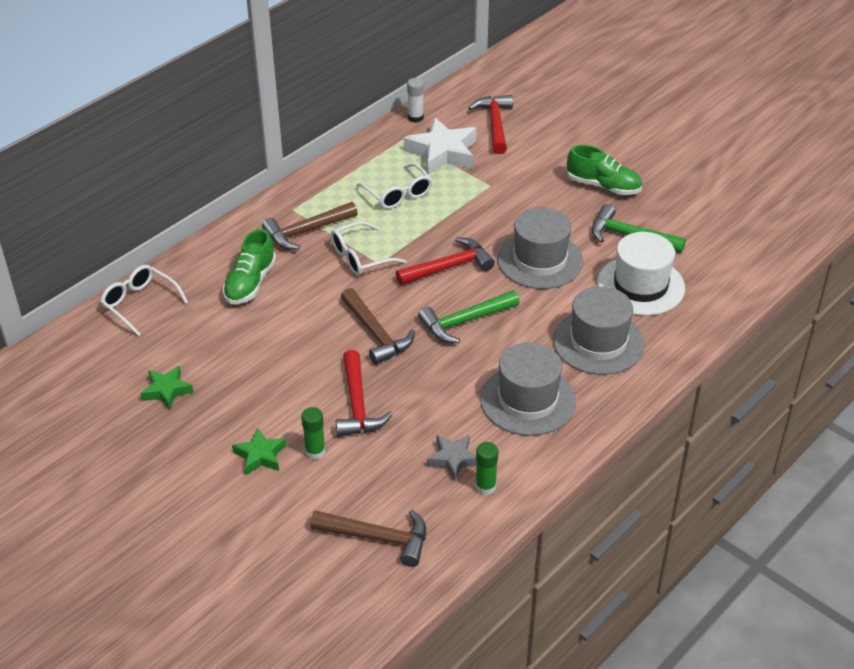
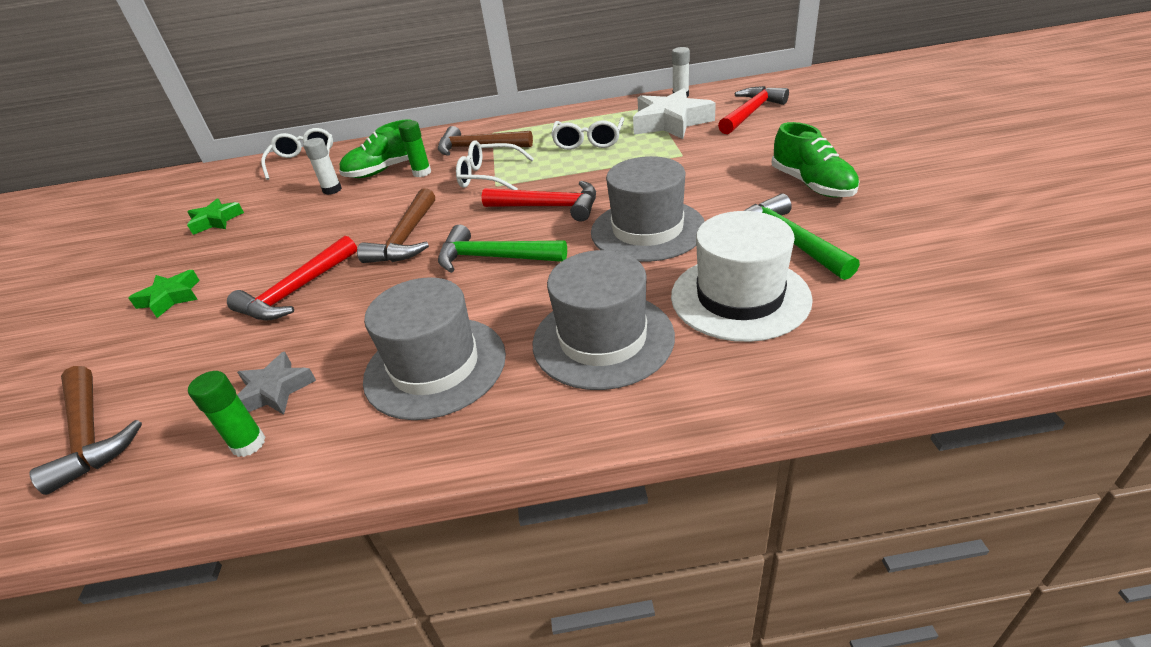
camera: 45 degrees right, 5 degrees down
(232, 320) = (332, 190): none -> white glue stick
(315, 451) = (203, 316): green glue stick -> green glue stick (422, 173)

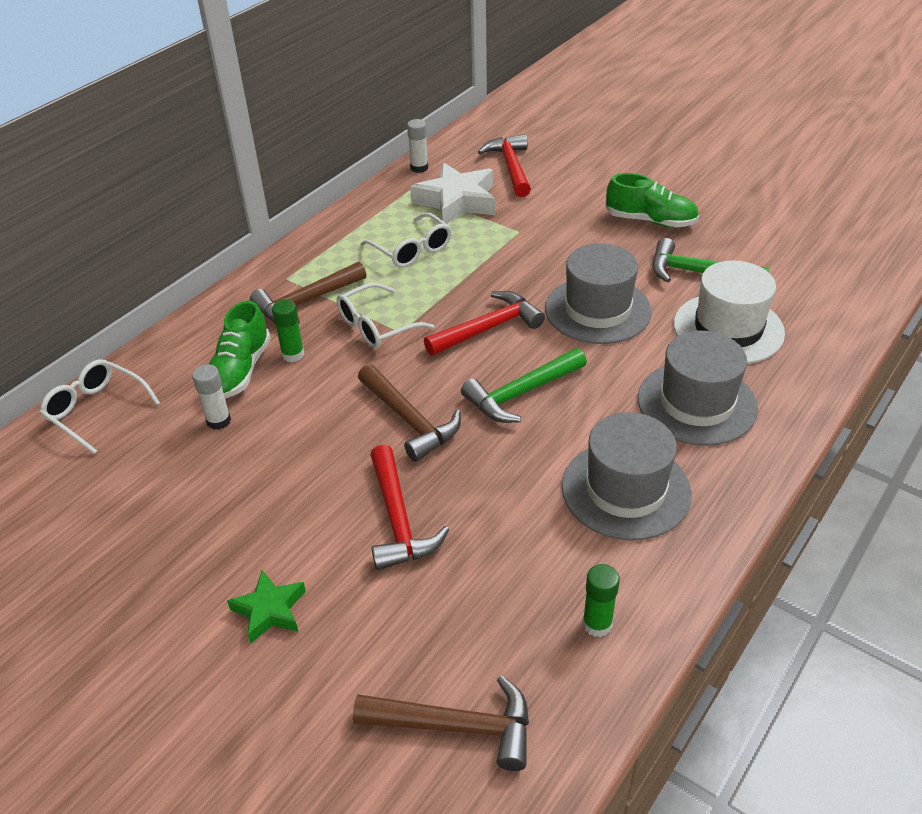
camera: 50 degrees left, 5 degrees up
(216, 221) = (133, 526): green star -> none
(275, 391) = (543, 586): grey star -> none

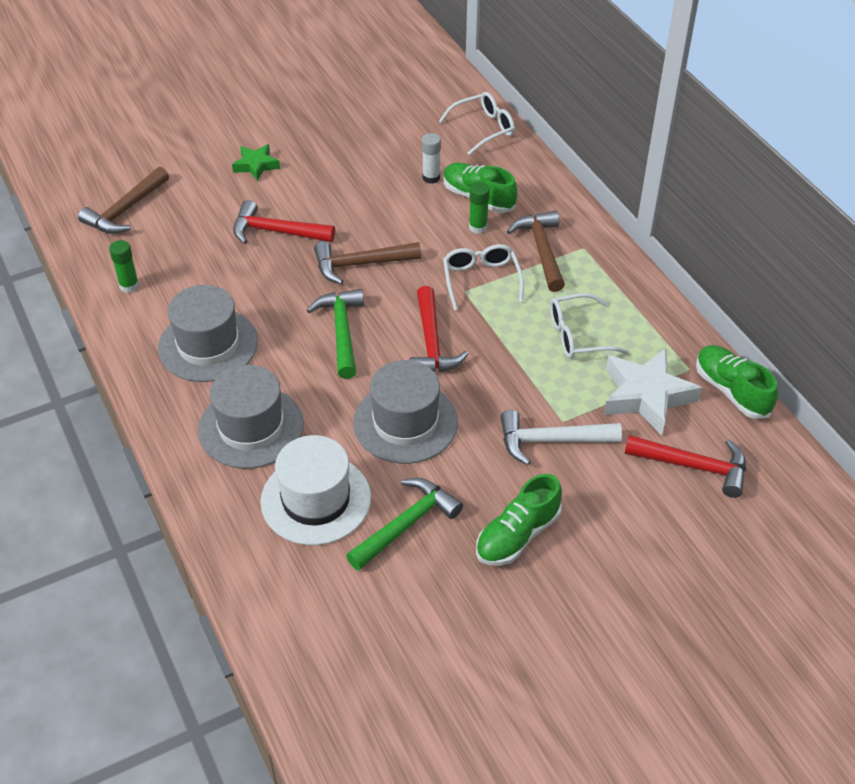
camera: 115 degrees right, 5 degrees up
(419, 168) = (731, 391): white glue stick -> green shoe
(545, 231) = (551, 440): none -> white hammer

